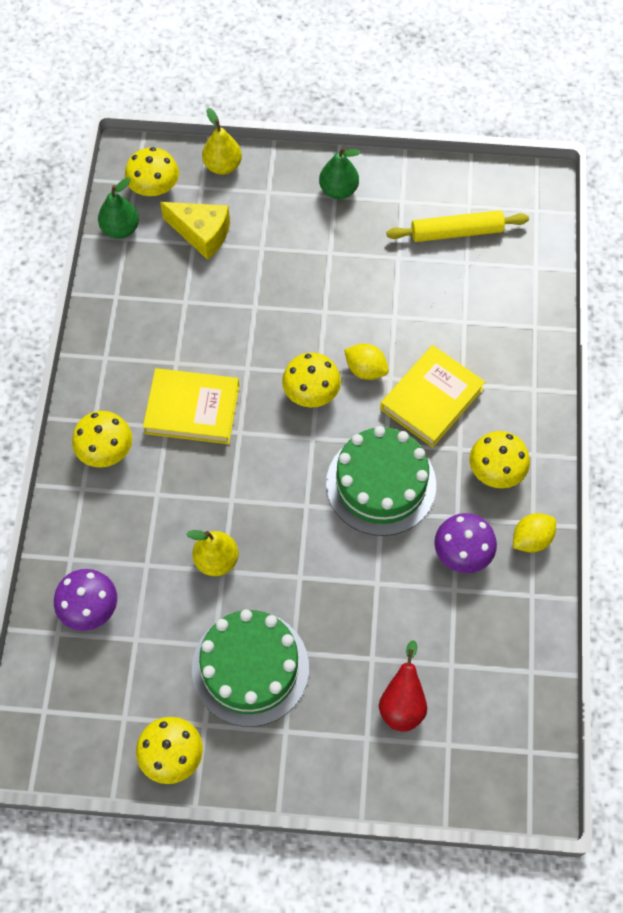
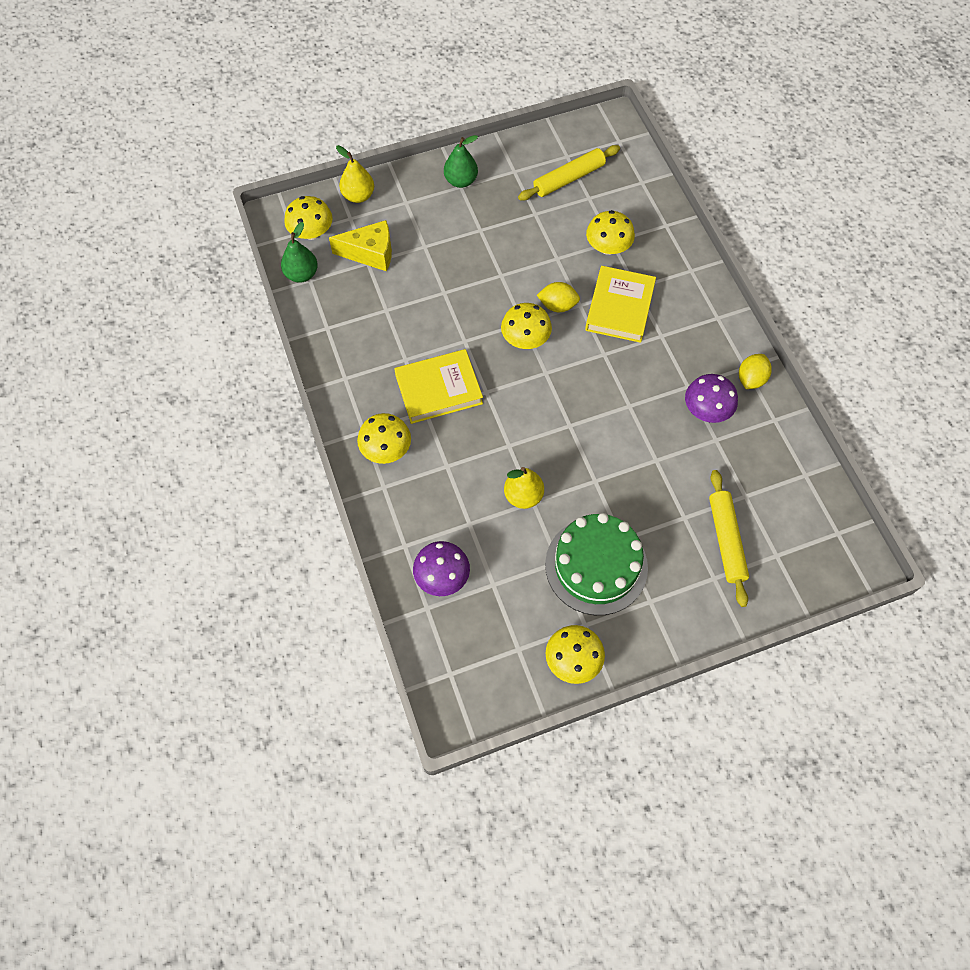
camera: 25 degrees left, 0 degrees up
(381, 484) = (617, 385): green cake -> none
(402, 703) = (726, 540): red pear -> yellow rolling pin
(496, 470) = (697, 340): yellow mushroom -> yellow mushroom (608, 247)

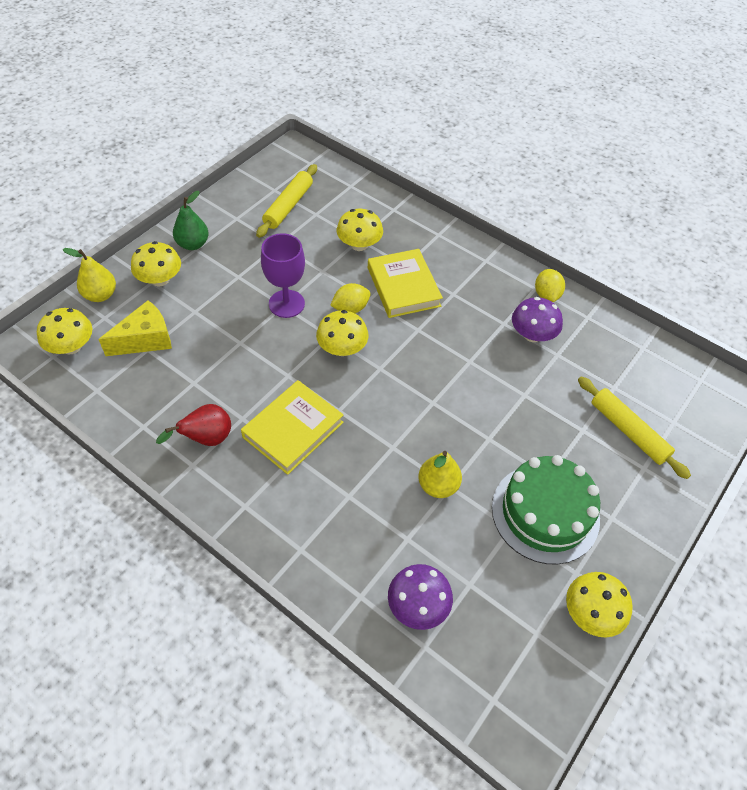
camera: 35 degrees left, 10 degrees down
(301, 274) = (85, 389): green pear -> none
(367, 362) = (206, 439): none -> red pear
(386, 449) = (279, 512): yellow mushroom -> yellow mushroom (160, 279)
(505, 275) = (286, 304): none -> purple goblet

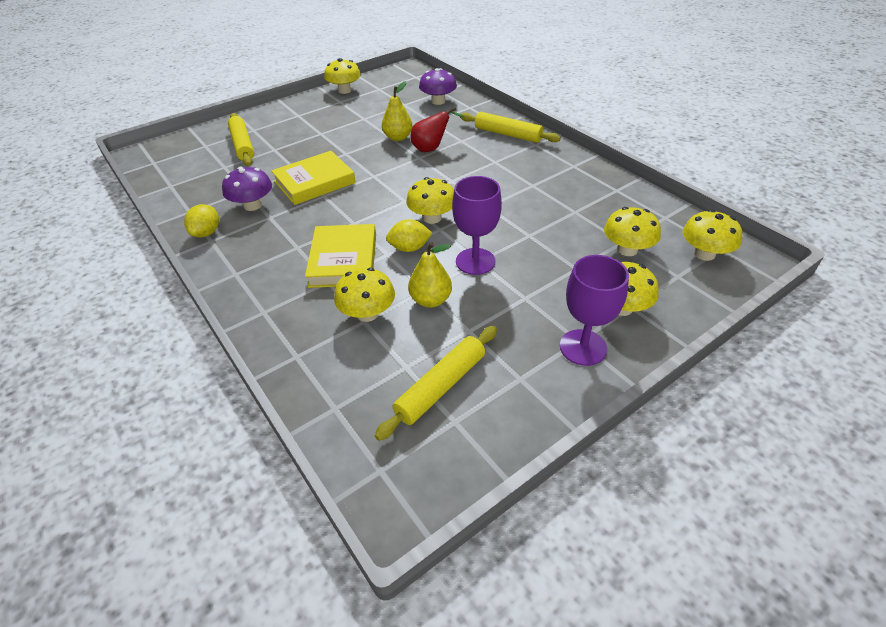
camera: 160 degrees left, 10 degrees down
(100, 295) = (690, 300): yellow pear -> yellow pear (430, 300)
(145, 339) = (627, 249): yellow cheese -> yellow mushroom
(193, 244) = (583, 347): green pear -> purple goblet
(206, 439) = (563, 177): red pear -> red pear (431, 148)
(286, 524) = (508, 134): none -> yellow rolling pin
(293, 429) = (492, 174): yellow book -> yellow book (314, 182)
(545, 513) = (337, 121): green cake -> none

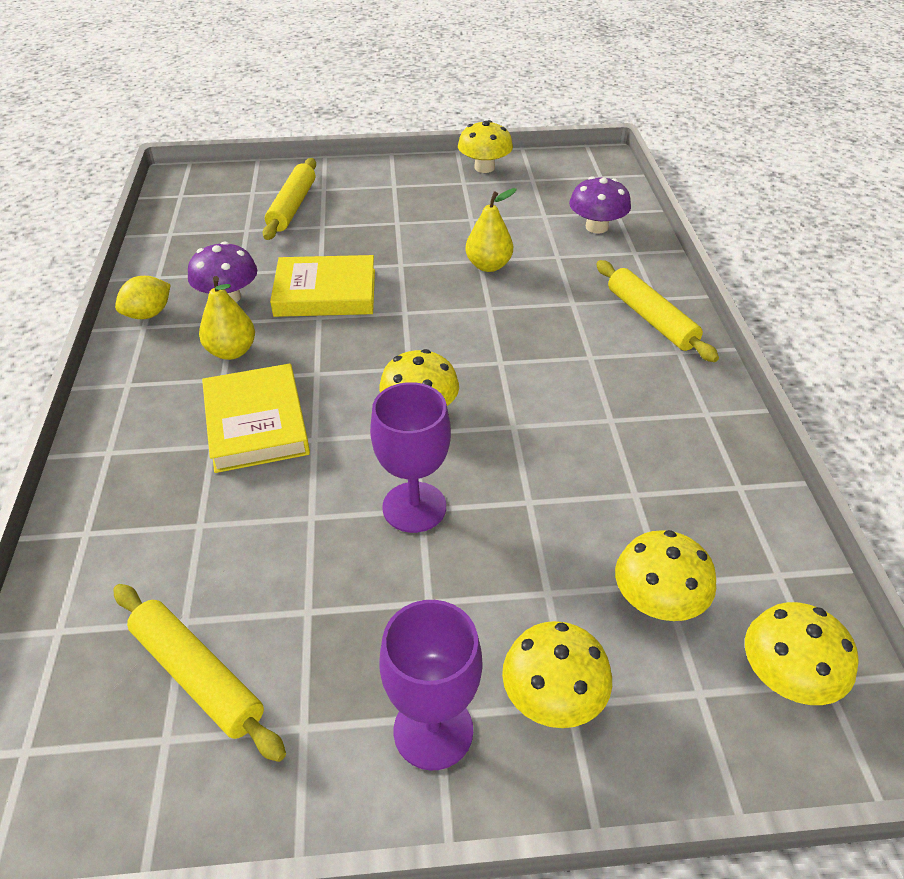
camera: 30 degrees right, 0 degrees up
(343, 260) = (256, 423): yellow book -> yellow book turned 45 degrees counterclockwise
(367, 313) = (213, 516): yellow mushroom -> none
(409, 248) = (349, 444): yellow lemon -> none
(430, 300) = (303, 537): yellow pear -> yellow pear (231, 351)
(431, 148) = (518, 300): red pear -> none
(441, 386) = (197, 676): yellow rolling pin -> yellow rolling pin turned 60 degrees clockwise

